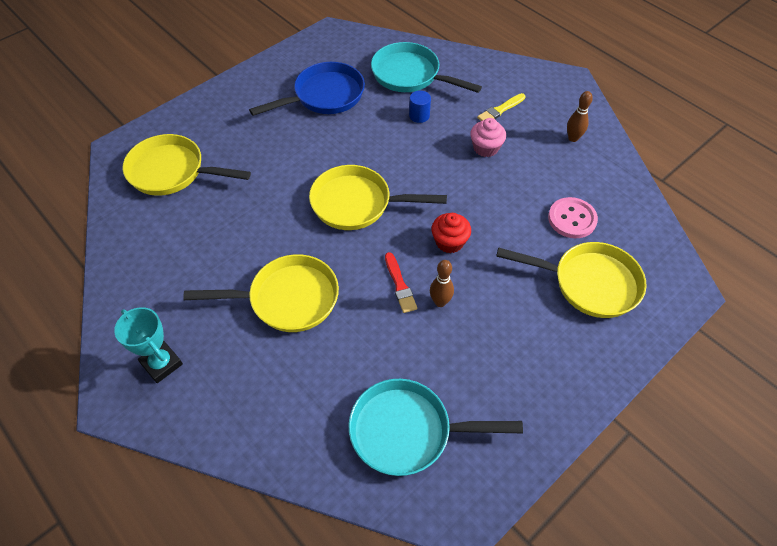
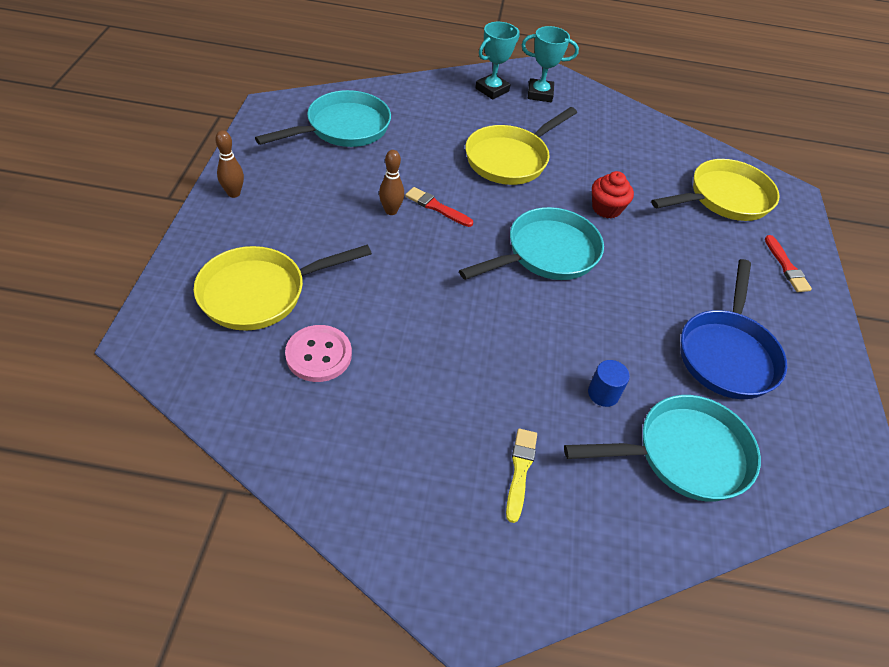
camera: 135 degrees right, 5 degrees down
(201, 400) = (492, 90): none -> turquoise trophy
(212, 113) = (786, 266): none -> red brush
(357, 203) = (547, 253): yellow pan -> turquoise pan
(449, 242) = (428, 263): red cupcake -> red cupcake (606, 208)
(485, 148) = (486, 394): pink cupcake -> none
(573, 138) = (389, 482): brown bowling pin -> brown bowling pin (234, 193)

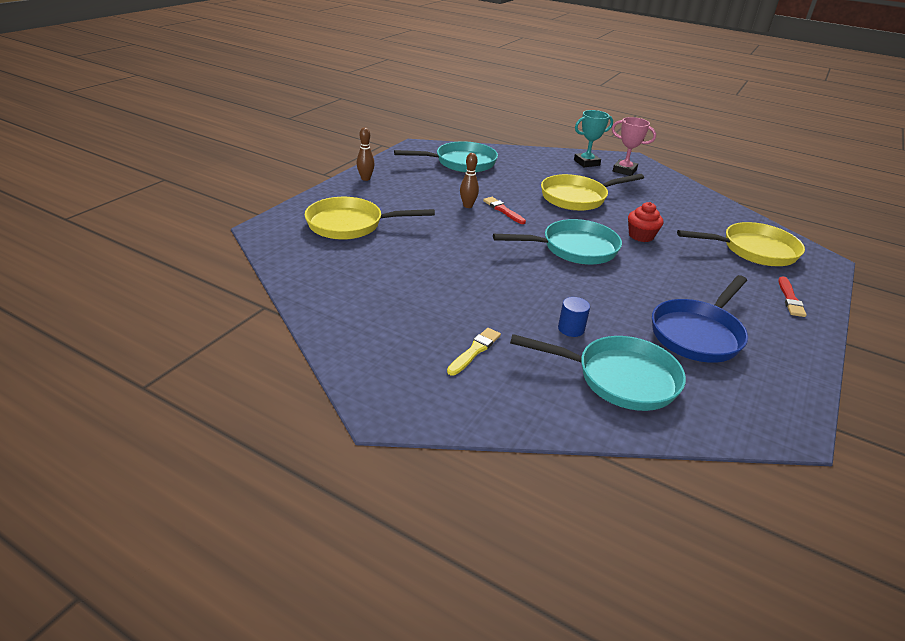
camera: 25 degrees right, 15 degrees down
(319, 355) = (368, 260): pink button -> none
(540, 94) = (624, 170): turquoise trophy -> pink trophy

